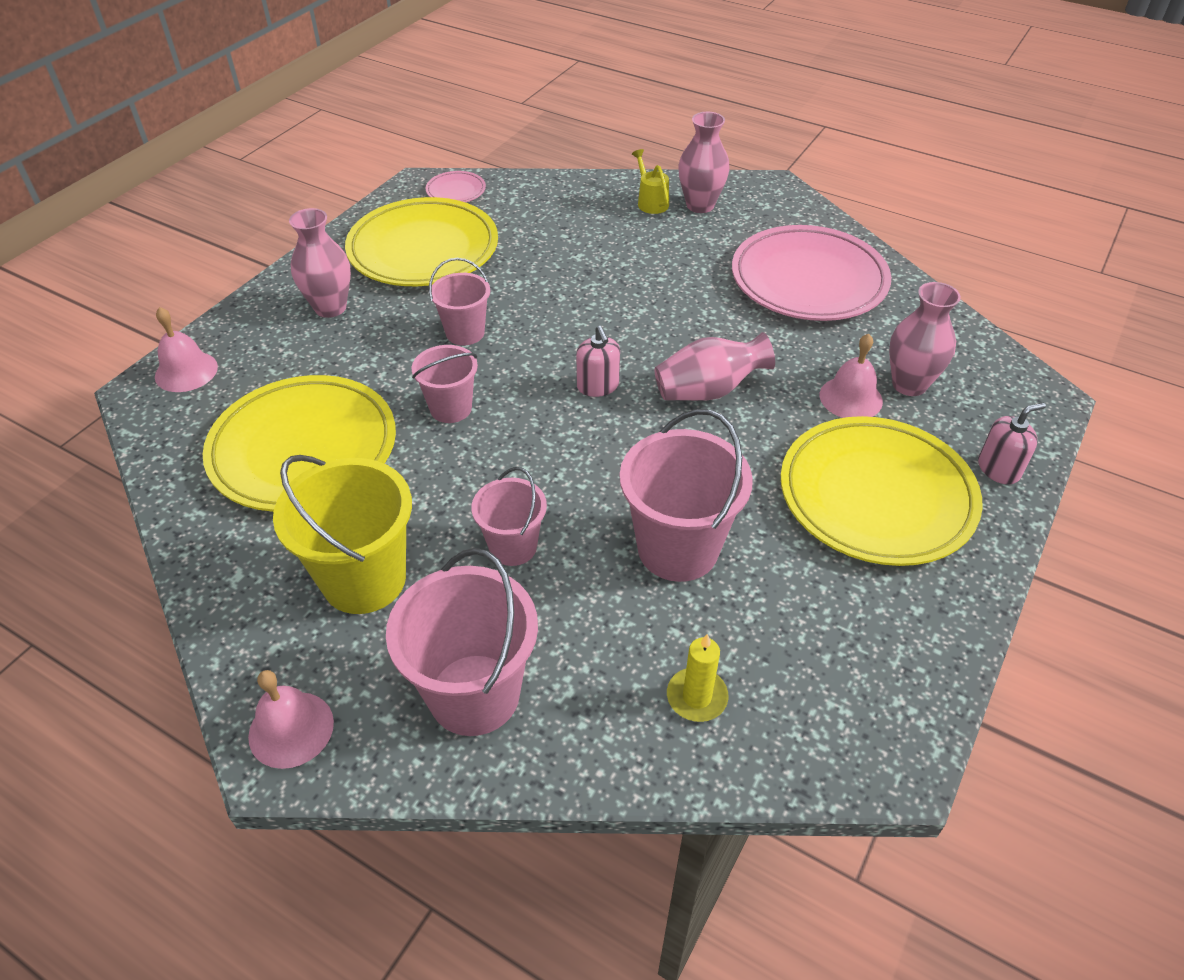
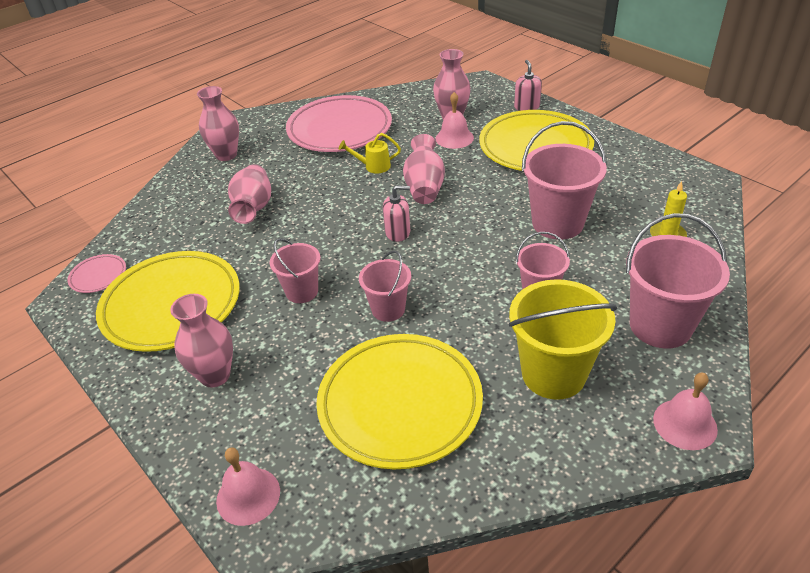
camera: 70 degrees left, 5 degrees down
(603, 256) = (253, 208): none -> pink vase
(651, 202) = (204, 175): yellow watering can -> yellow watering can (373, 166)

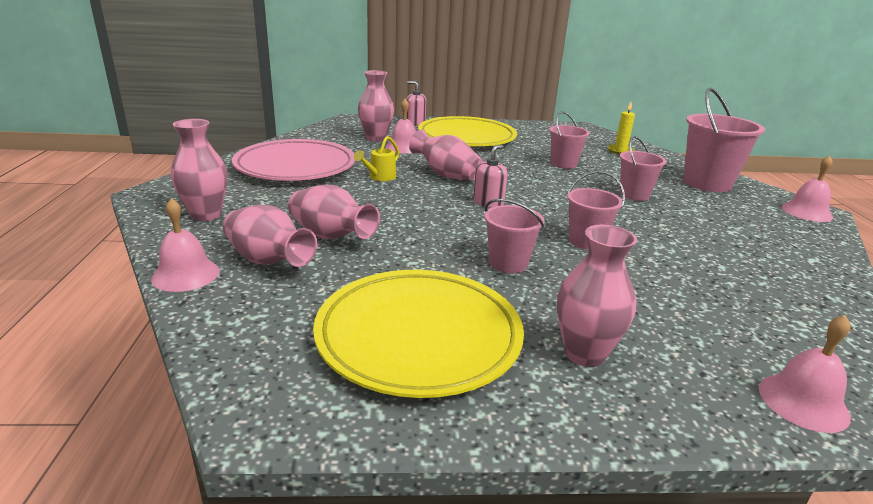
camera: 55 degrees left, 15 degrees down
(98, 276) = (261, 369): pink plate -> none
(156, 198) = (186, 274): none -> pink bell
(198, 210) = (268, 261): none -> pink vase
(400, 404) = (717, 281): yellow plate -> none
(553, 374) = (728, 223): yellow bucket -> none
(557, 223) = (564, 164): pink bucket -> pink bucket, size x0.59

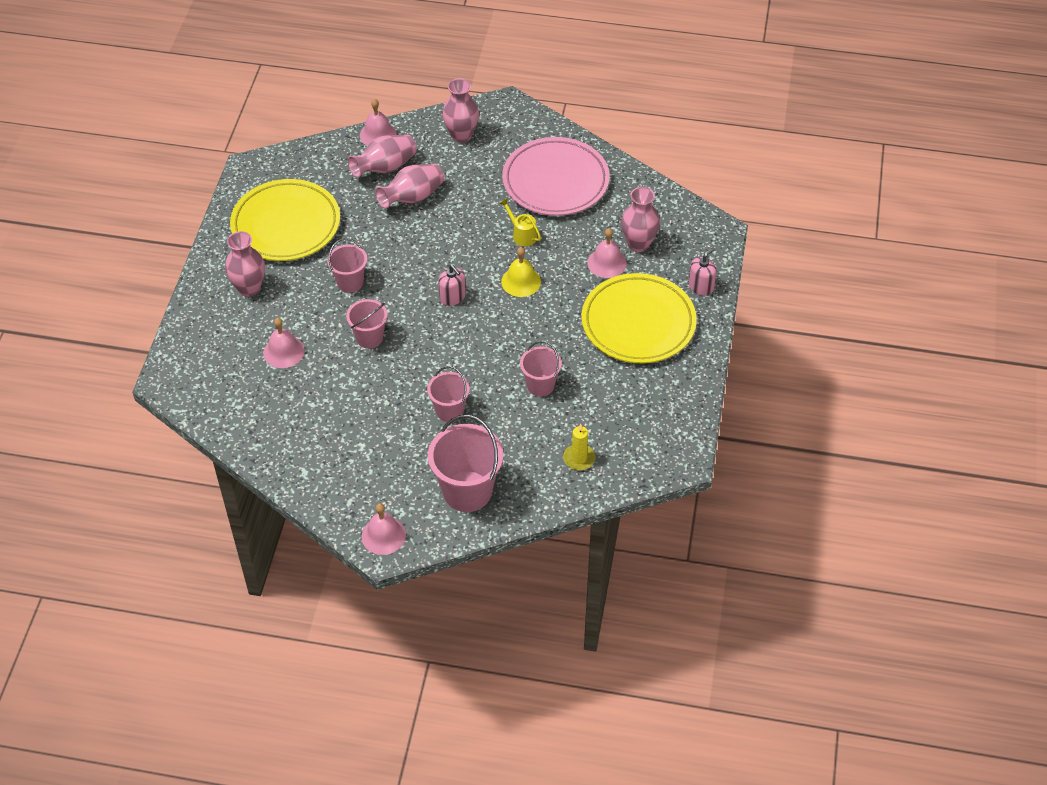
camera: 105 degrees right, 25 degrees up
(446, 175) = (521, 281): pink vase -> yellow bell
(803, 402) = (184, 360): pink bell -> pink bell (283, 352)

